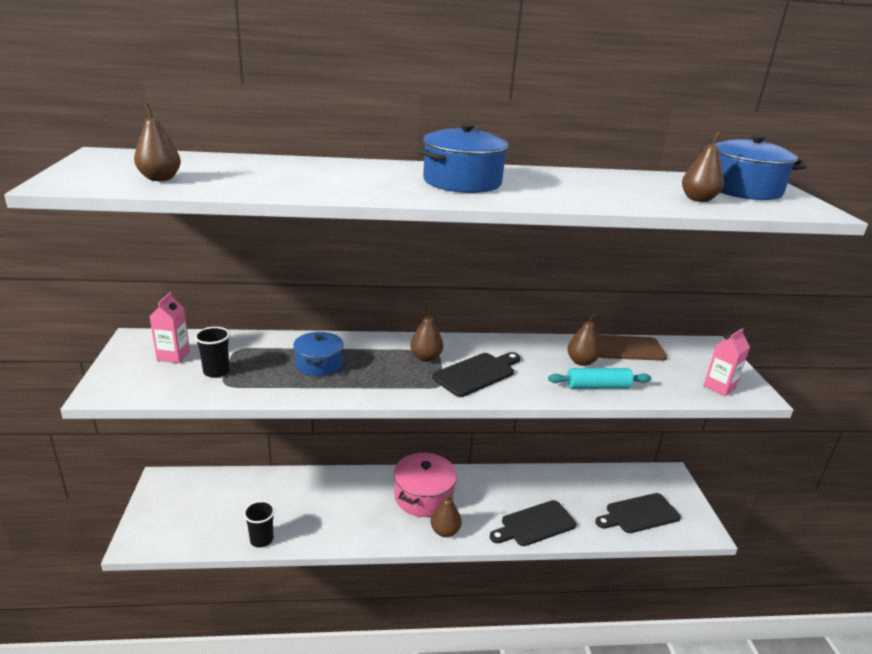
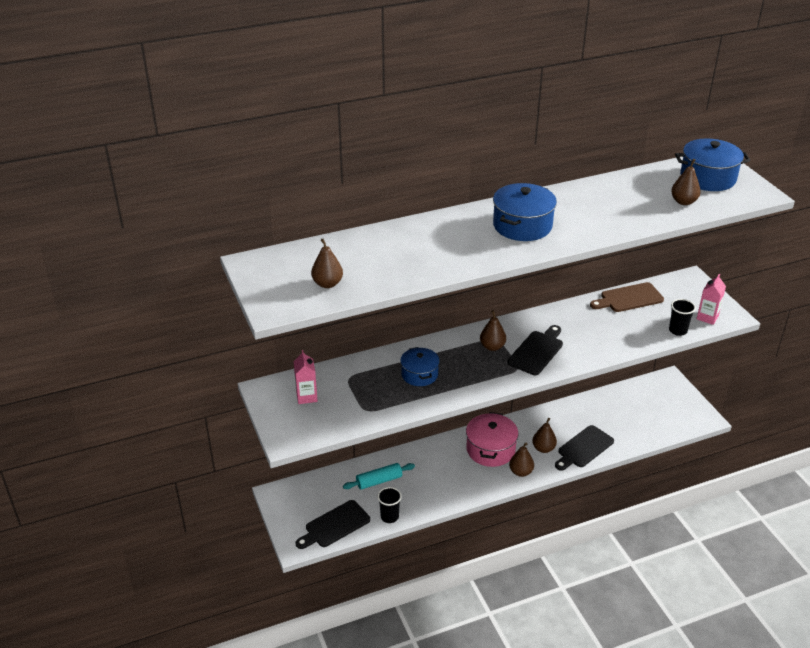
camera: 15 degrees left, 10 degrees up
(216, 372) = (351, 401): black cup -> black cup (678, 330)
(581, 362) = (605, 320): brown pear -> brown pear (543, 448)
(597, 386) = (625, 339): turquoise rolling pin -> turquoise rolling pin (379, 481)
(639, 514) = (655, 419): black cutting board -> black cutting board (334, 525)

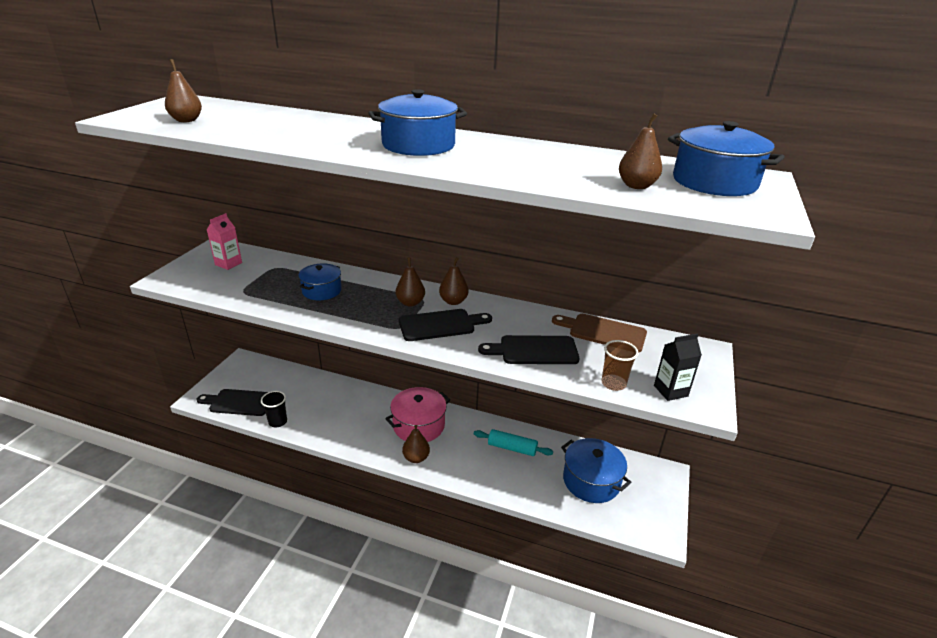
camera: 40 degrees right, 5 degrees down
(379, 481) = (310, 394): turquoise rolling pin -> turquoise rolling pin (512, 448)
(543, 448) = (461, 453): brown pear -> brown pear (453, 301)
(583, 448) = (497, 476): black cutting board -> black cutting board (534, 350)
(637, 413) = (591, 481): none -> blue pot
(678, 330) = (613, 383): black cup -> brown cup
(707, 317) = (670, 391): pink carton -> black carton

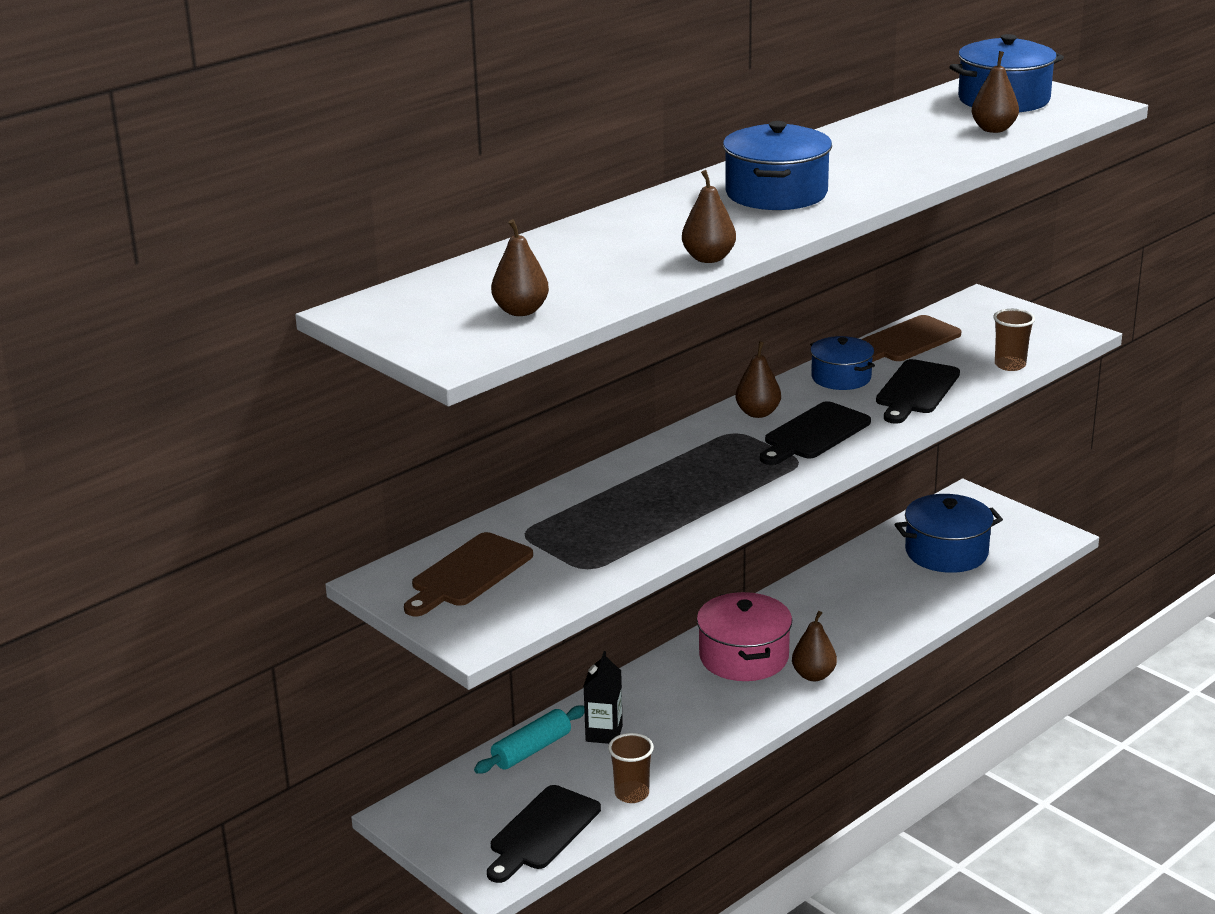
camera: 60 degrees left, 5 degrees down
(228, 264) = (468, 573): pink carton -> brown cutting board
(278, 422) = (631, 794): black cup -> brown cup
(322, 291) = (643, 503): blue pot -> blue pot (841, 377)
(410, 303) = (737, 443): brown pear -> brown pear (708, 258)
(440, 325) = (813, 434): black cutting board -> black cutting board turned 150 degrees counterclockwise
(512, 448) = (847, 591): turquoise rolling pin -> turquoise rolling pin (531, 750)
(670, 391) = (1041, 341): black carton -> black carton (604, 733)

